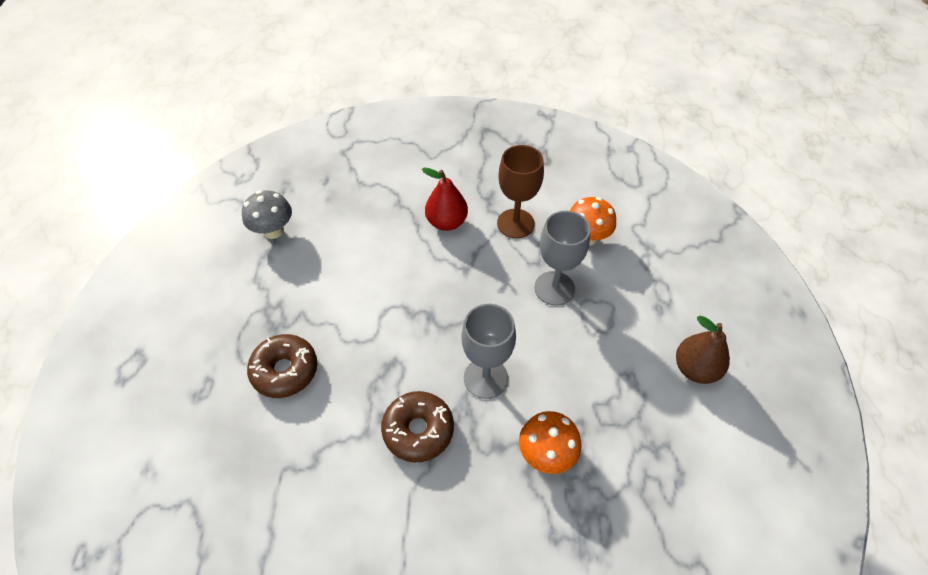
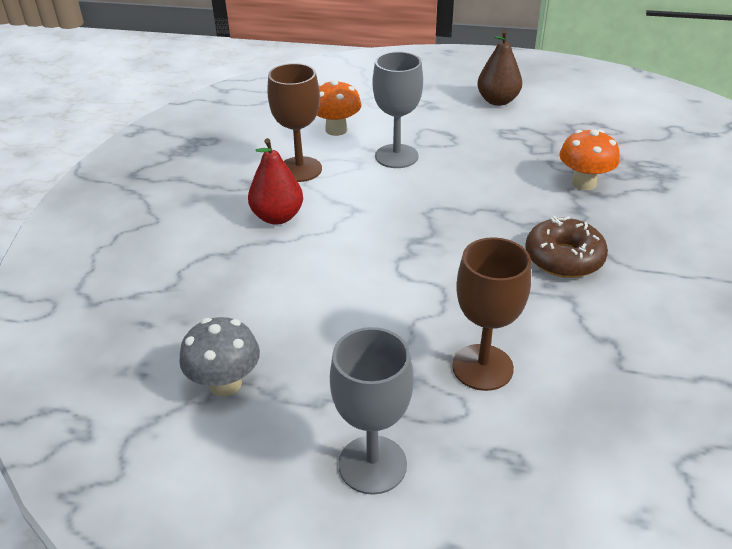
camera: 80 degrees left, 15 degrees down
(285, 371) = (482, 367): brown donut -> brown goblet
(485, 378) = (501, 209): grey goblet -> grey goblet (372, 464)

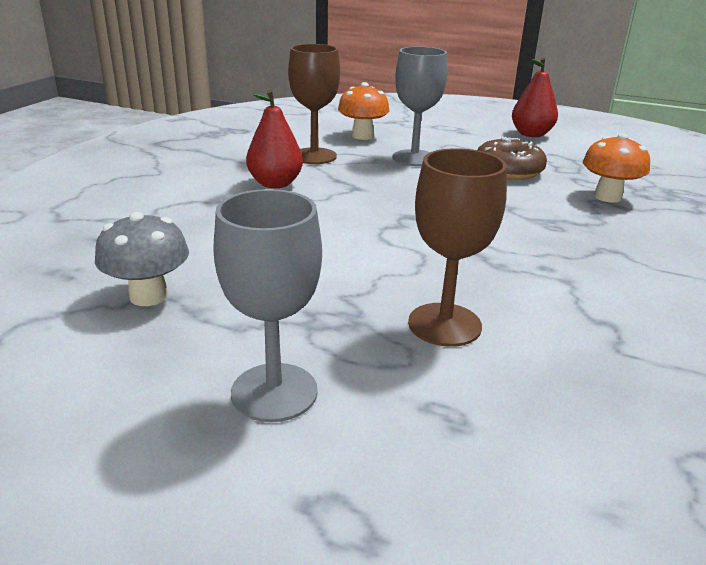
camera: 10 degrees right, 10 degrees down
(497, 101) = (531, 134): brown pear -> red pear
(564, 258) = (570, 249): brown donut -> brown donut (508, 171)

